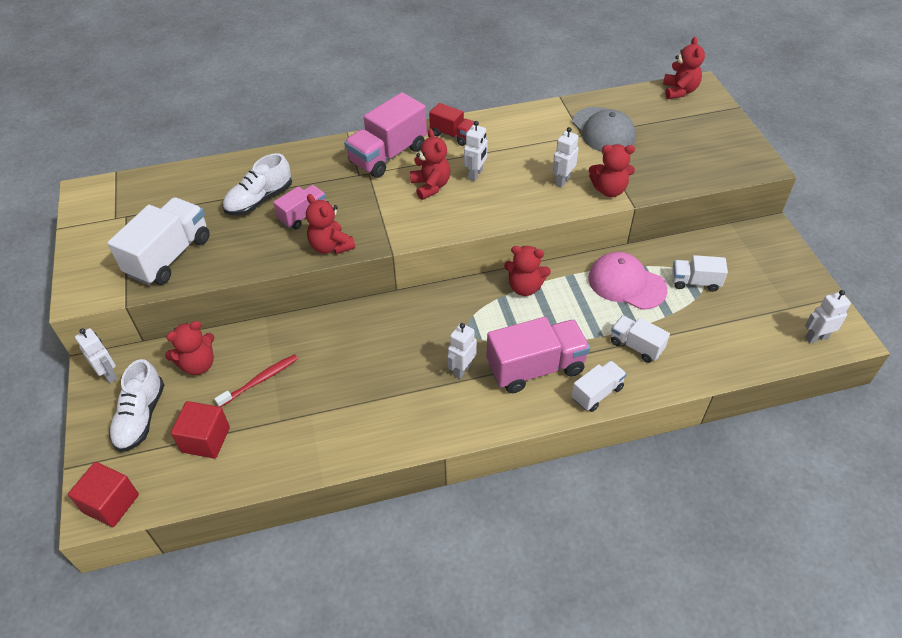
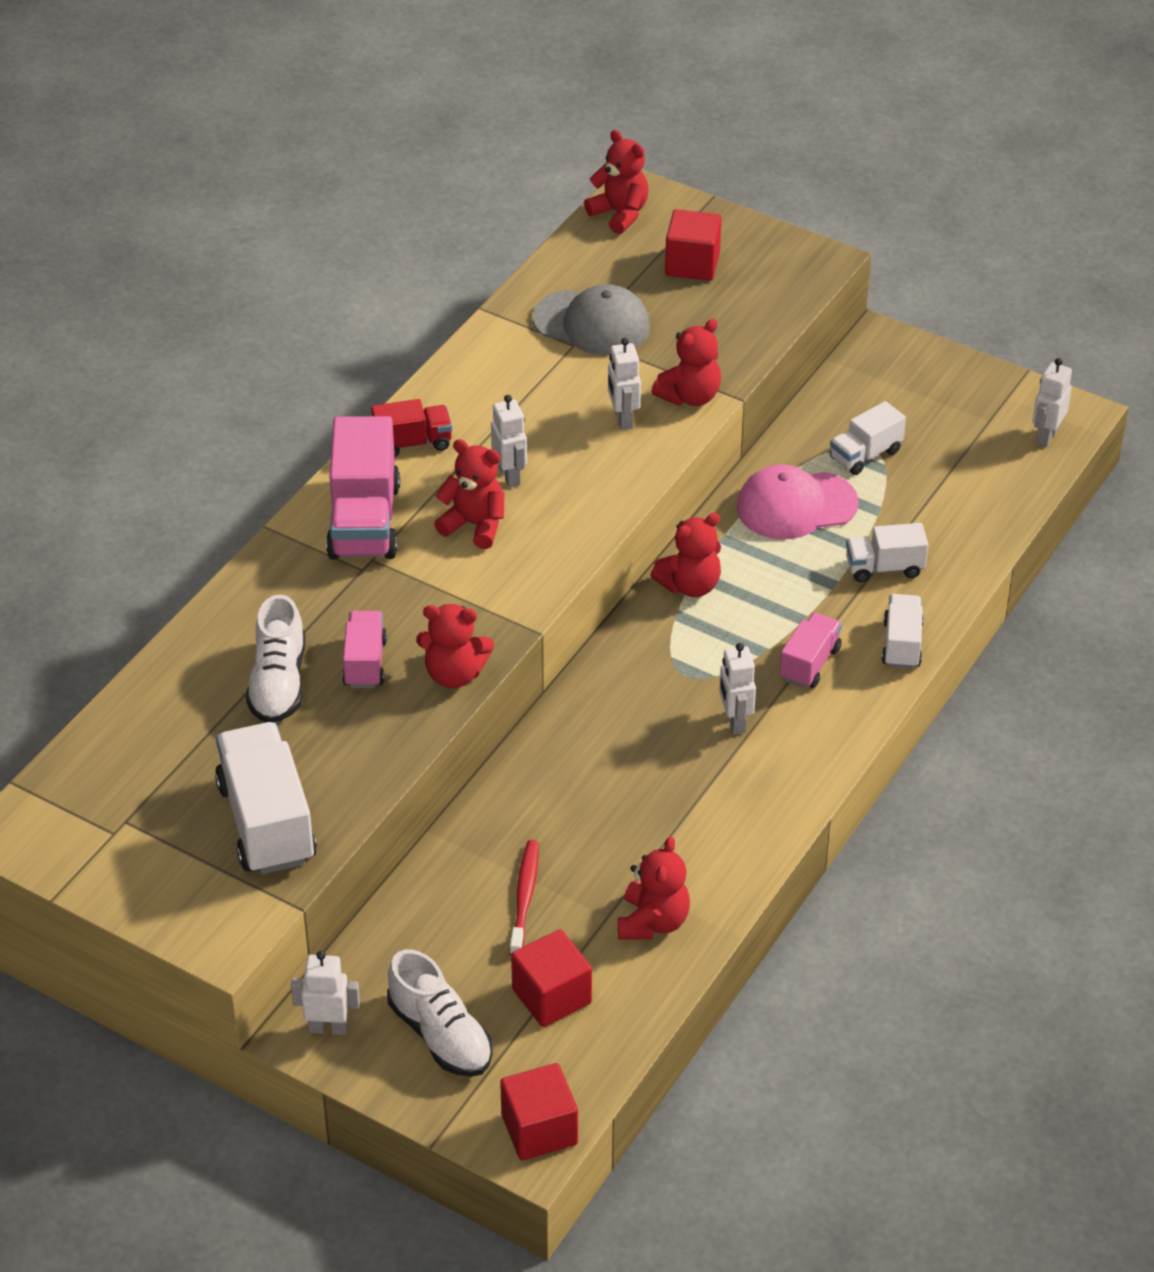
camera: 45 degrees left, 5 degrees down
(198, 364) = (424, 937): red teddy bear -> red teddy bear (653, 922)
(535, 368) = (809, 664): pink truck -> pink truck, size x0.56
(688, 131) = (692, 264): none -> red cube

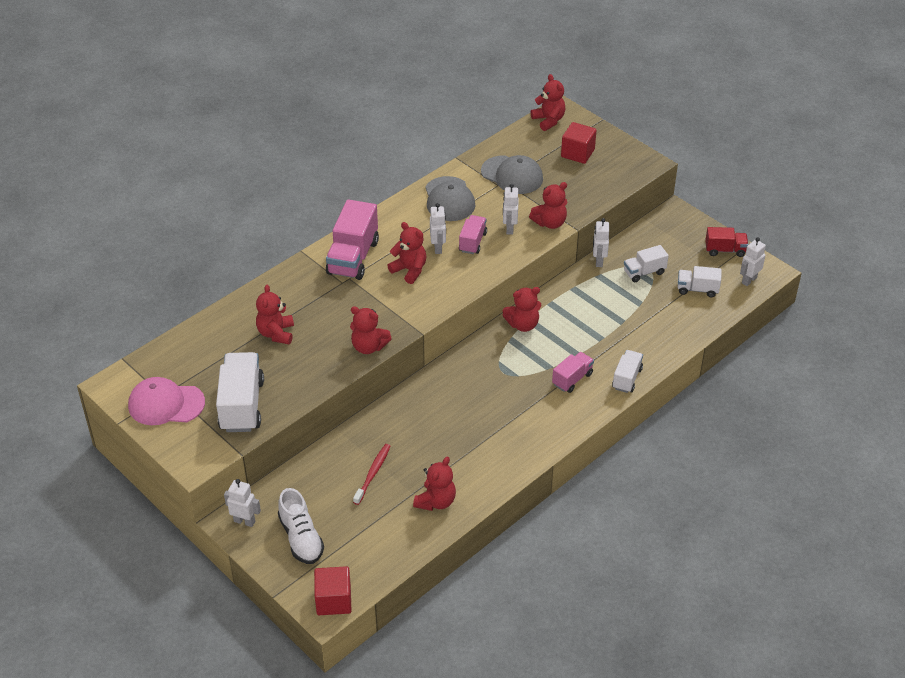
camera: 15 degrees right, 0 degrees up
(278, 683) = (276, 333): white shoe -> red teddy bear
(365, 663) = (324, 332): pink truck -> pink truck (472, 242)
(412, 443) = (394, 221): red truck -> red truck (725, 250)
(496, 386) = (449, 199): none -> grey cap
(551, 996) = (367, 530): red cube -> none
(735, 721) = (520, 402): white robot -> white robot (598, 261)
(796, 506) = (596, 293): pink cap -> pink cap (166, 404)
(884, 568) = (632, 335): white truck -> white truck (697, 289)

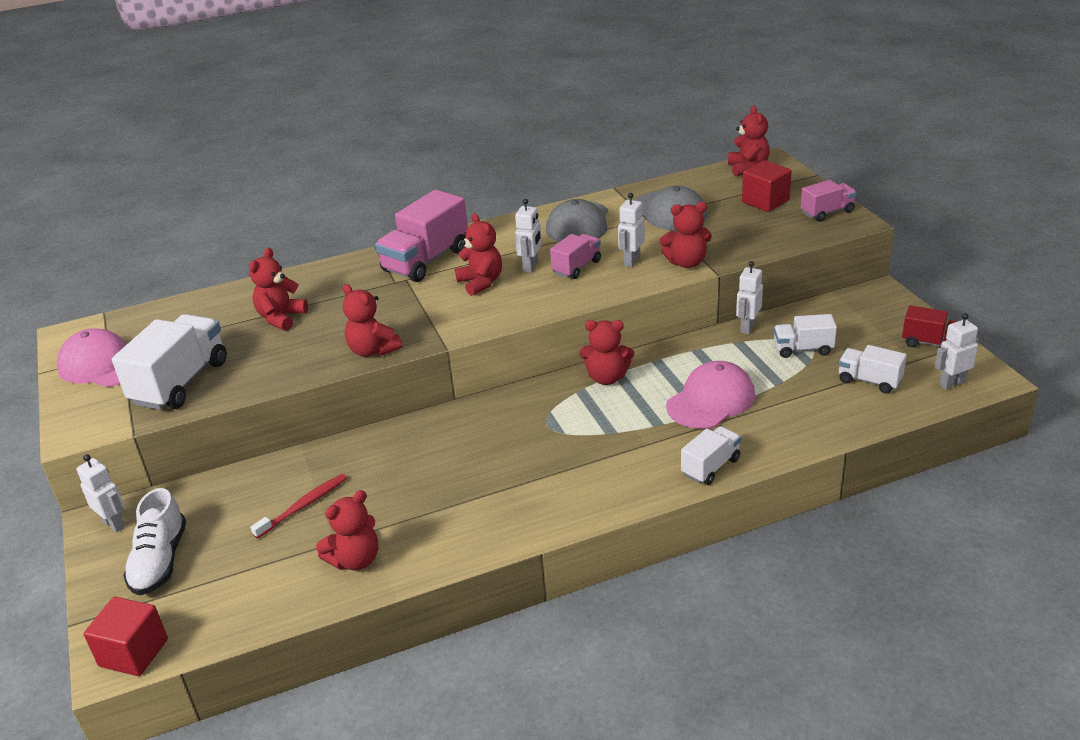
camera: 25 degrees right, 10 degrees down
(572, 379) = (633, 452): pink truck -> pink truck (827, 212)
(602, 327) = (711, 400): none -> pink cap

